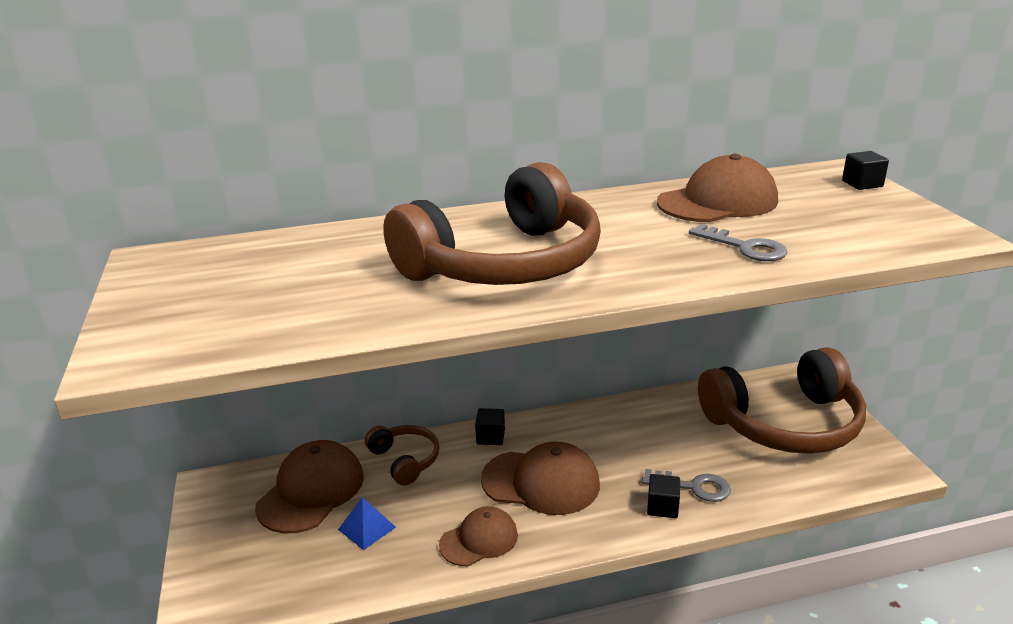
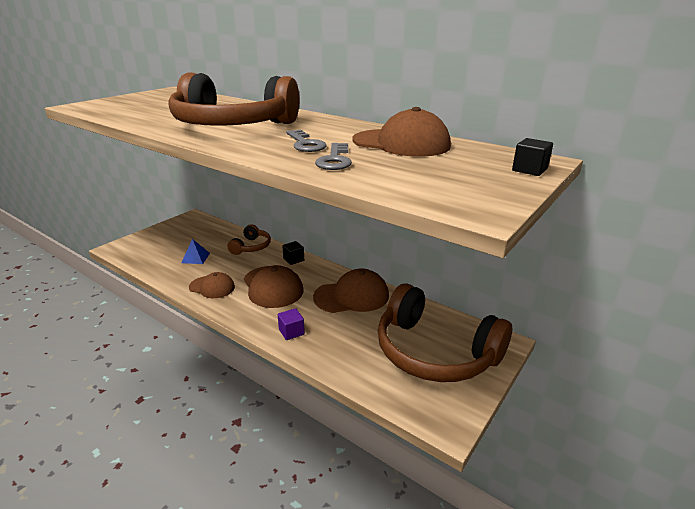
camera: 50 degrees right, 0 degrees up
(311, 491) = (208, 236): brown cap -> brown cap (352, 296)
(662, 507) = (291, 332): black cube -> purple cube
(693, 487) = (322, 336): grey key -> grey key (305, 144)

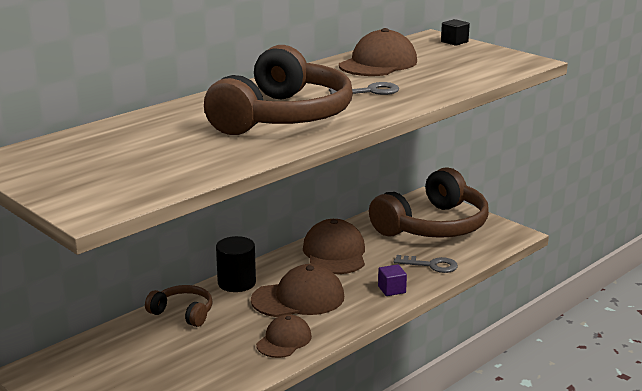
camera: 80 degrees left, 5 degrees down
(195, 258) = (194, 358): blue pyramid -> none
(293, 259) = (236, 283): black cube -> black cylinder
(334, 160) = (422, 85): grey key -> grey key (431, 265)

